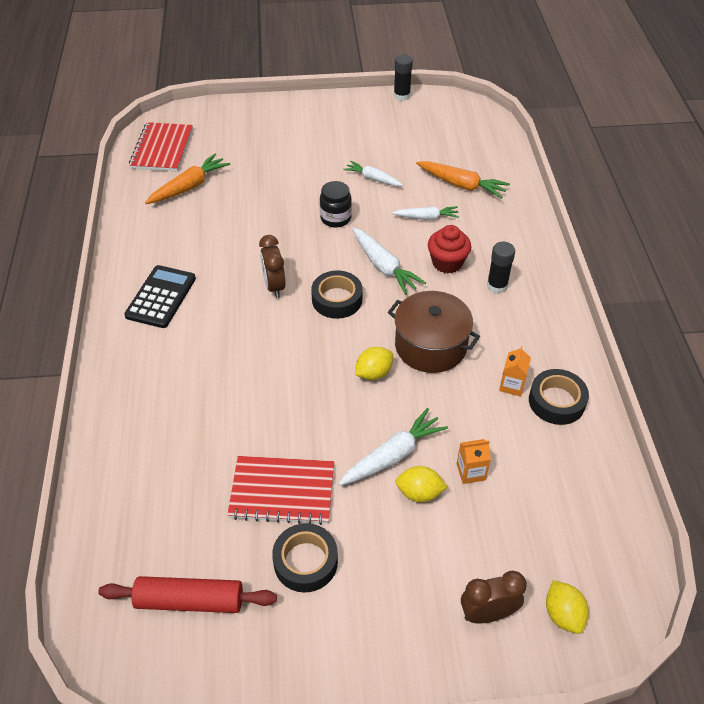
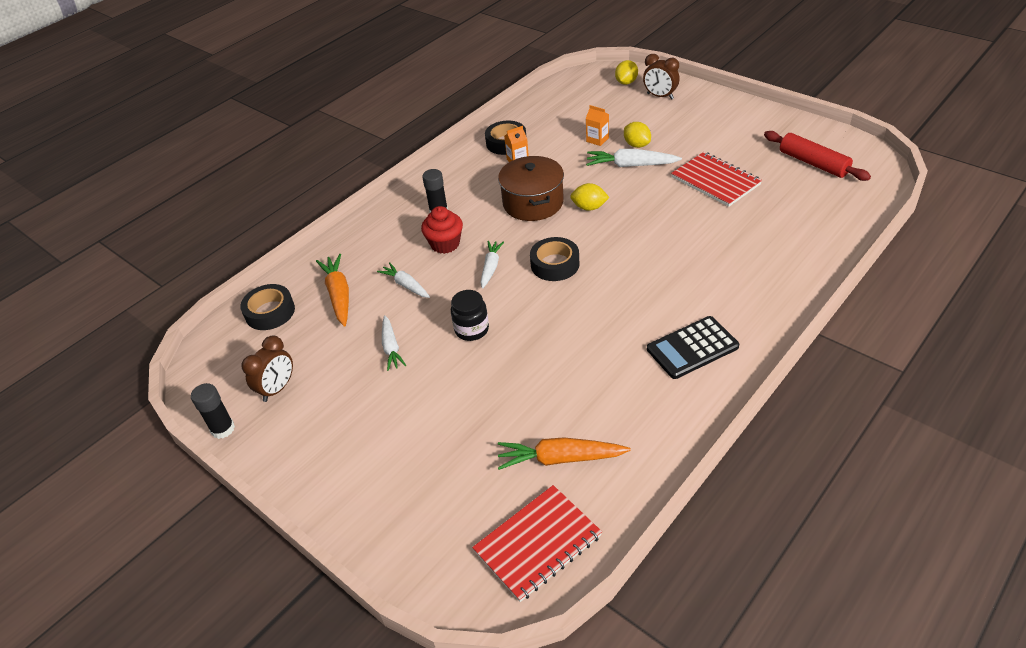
camera: 130 degrees left, 5 degrees down
(274, 286) = (589, 301): brown clock -> brown clock (277, 389)
(305, 561) = (732, 149): black tape -> black tape (270, 312)
(384, 267) = (491, 267): white carrot -> white carrot, size x0.67

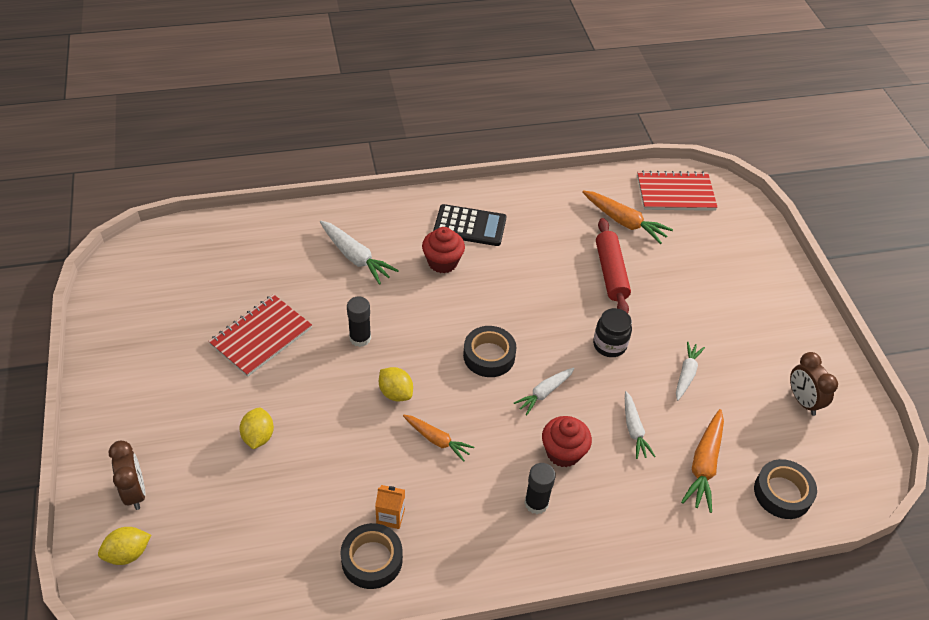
camera: 150 degrees left, 5 degrees up
(223, 429) = (861, 394): black glue stick -> black glue stick (360, 338)
(277, 389) = (803, 401): brown clock -> brown clock turned 90 degrees counterclockwise
(533, 203) = (437, 440): brown pot -> orange carrot
(597, 139) = (281, 478): orange carton -> none
(631, 165) = (299, 414): white carrot -> white carrot (355, 257)
(672, 303) = (442, 262): none -> red cupcake
(715, 181) = (261, 336): red notebook -> red notebook turned 45 degrees clockwise
(813, 163) = (166, 292): red rolling pin -> red rolling pin (611, 273)

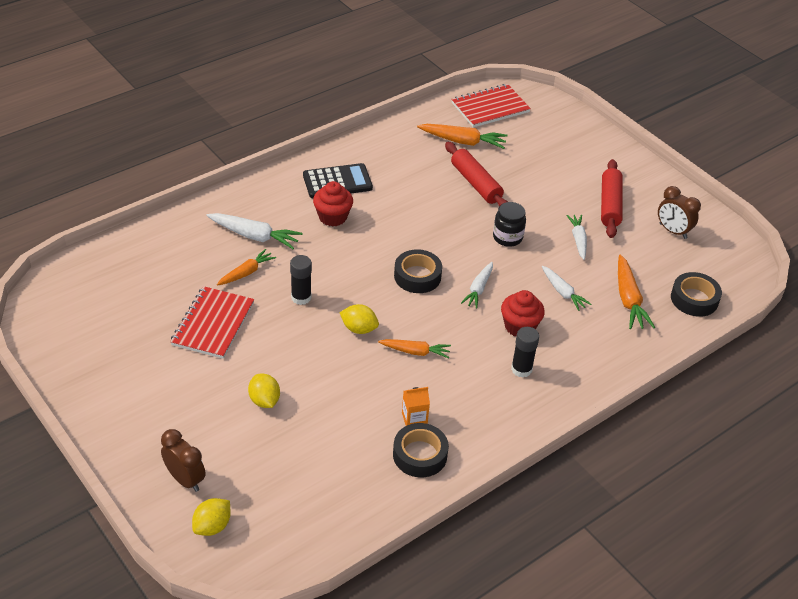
camera: 25 degrees left, 5 degrees down
(324, 293) = (246, 272): none -> orange carrot
(746, 345) = (610, 205): none -> red rolling pin

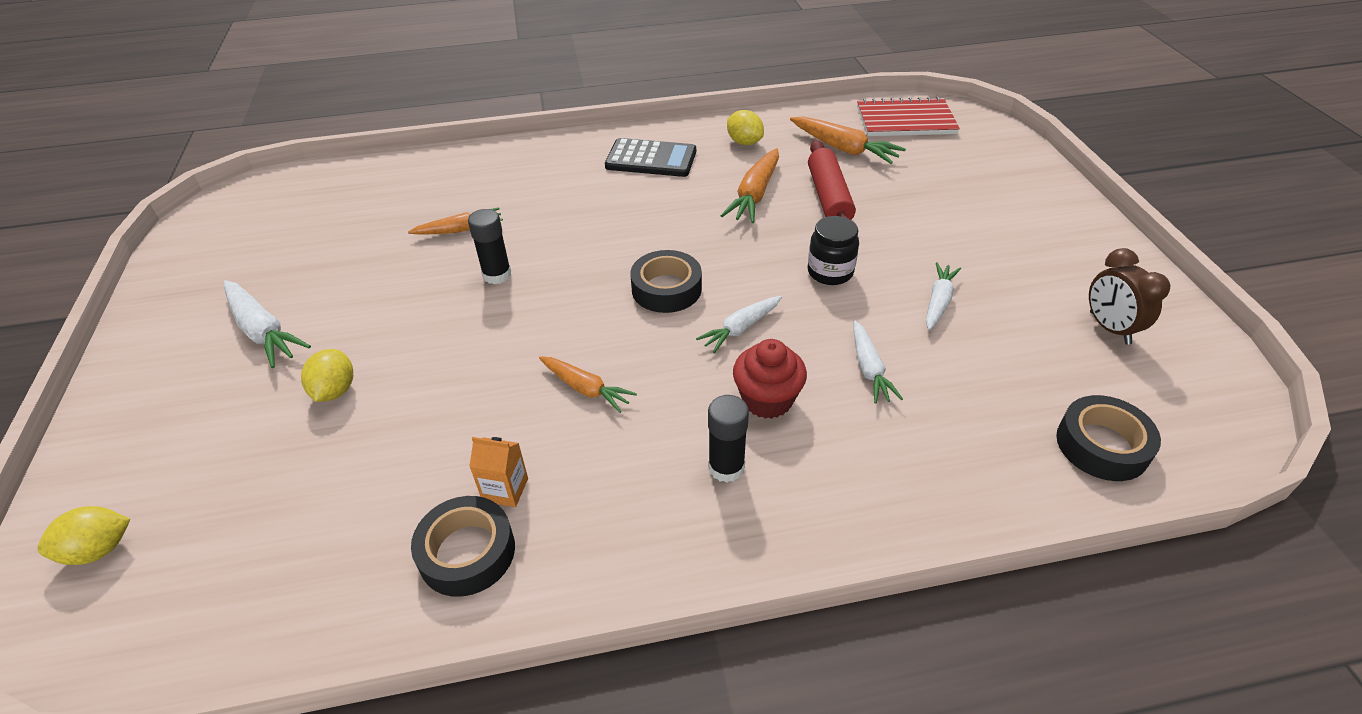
camera: 30 degrees right, 0 degrees up
(185, 479) = (140, 465): brown clock -> none
(213, 324) = (368, 277): red notebook -> none
(254, 236) = (505, 193): white carrot -> white carrot (263, 331)
(333, 217) = (614, 194): red cupcake -> none
(359, 329) = (535, 334): yellow lemon -> yellow lemon (744, 142)
(610, 205) = (1017, 267): red rolling pin -> none
(628, 299) = (977, 411): orange carrot -> orange carrot (755, 195)

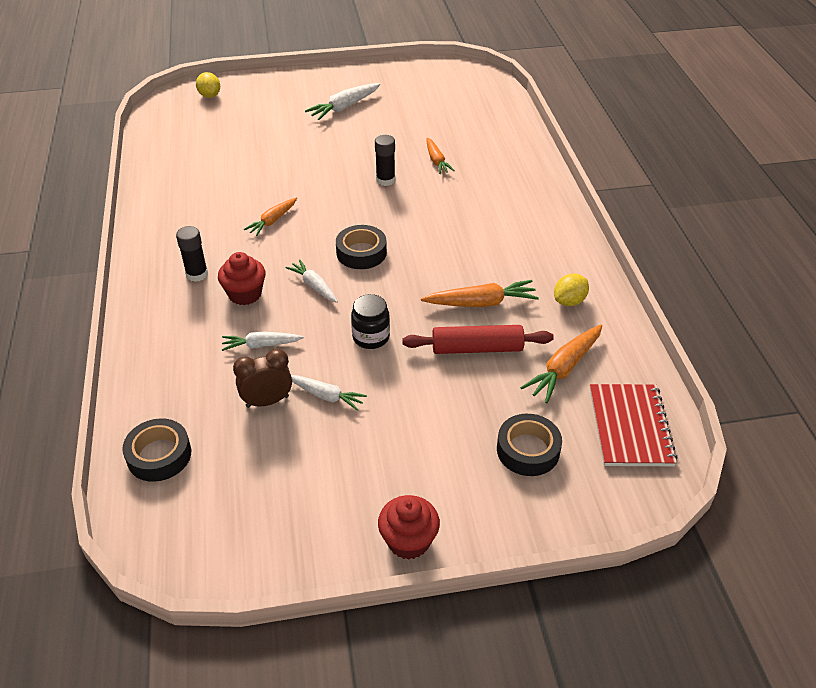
camera: 90 degrees right, 0 degrees up
(335, 391) = (291, 137): yellow lemon -> none
(467, 552) = (173, 189): black tape -> black tape (528, 450)
(505, 489) = (207, 197): orange carton -> none
(651, 159) = (535, 245): black calculator -> none
(755, 195) = (481, 303): orange carrot -> orange carrot turned 150 degrees clockwise
(1100, 235) = (408, 541): none -> red cupcake
(1109, 328) = (275, 502): brown clock -> brown clock (267, 401)

